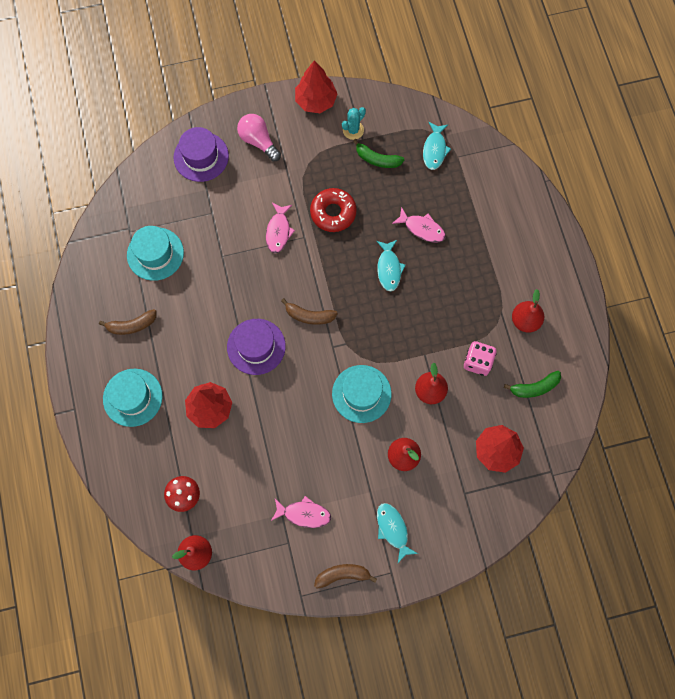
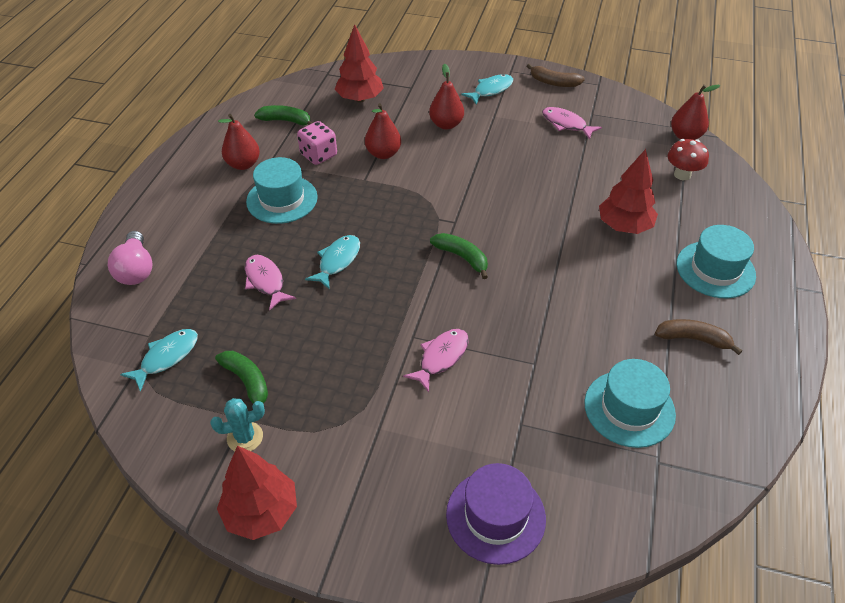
camera: 150 degrees left, 25 degrees down
(256, 346) = (542, 256): purple hat -> none
(258, 141) = (392, 494): pink light bulb -> pink light bulb (136, 270)
(309, 316) = (462, 257): brown banana -> green banana
(333, 213) = (356, 346): red donut -> none
(361, 394) = (452, 177): turquoise hat -> turquoise hat (282, 199)
(393, 529) = (491, 90): turquoise fish -> turquoise fish turned 135 degrees counterclockwise

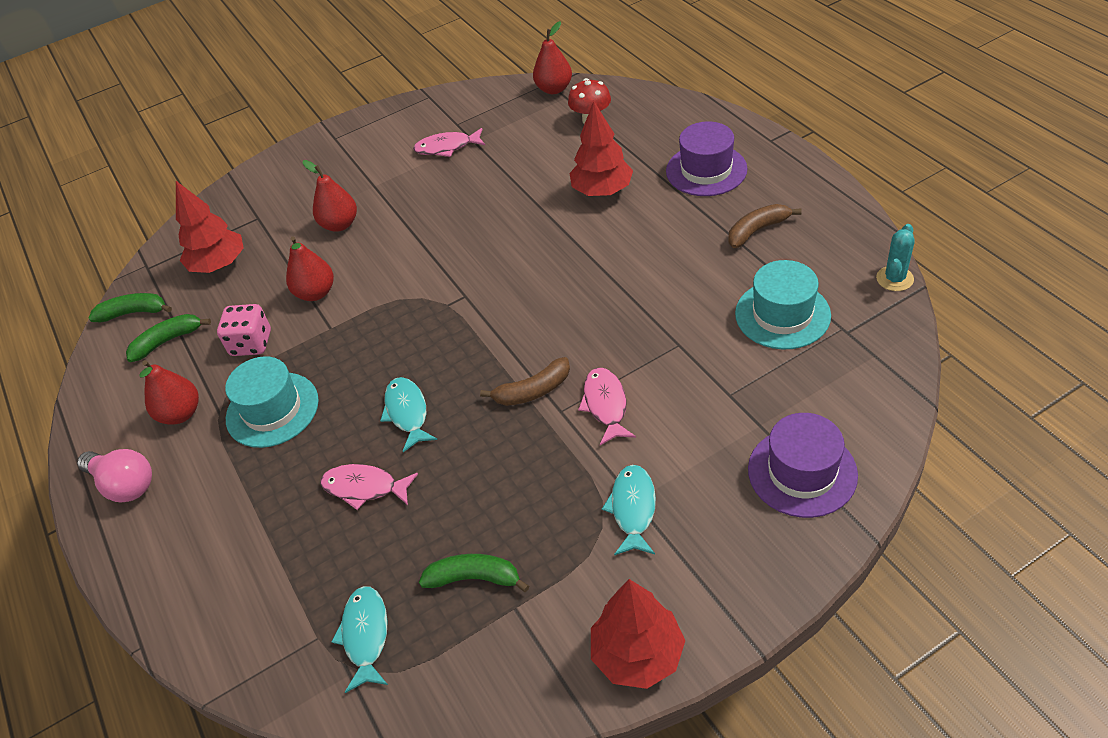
camera: 40 degrees left, 0 degrees up
(136, 270) = (210, 599): pink light bulb -> pink light bulb (125, 484)
(245, 437) = (539, 619): turquoise cactus -> turquoise cactus (894, 279)
(462, 257) = (511, 317): green banana -> green banana (133, 313)
(491, 90) = (339, 167): turquoise fish -> turquoise fish (633, 508)
(554, 82) = (388, 121): brown banana -> brown banana (533, 391)
(715, 269) = (706, 170): turquoise hat -> purple hat

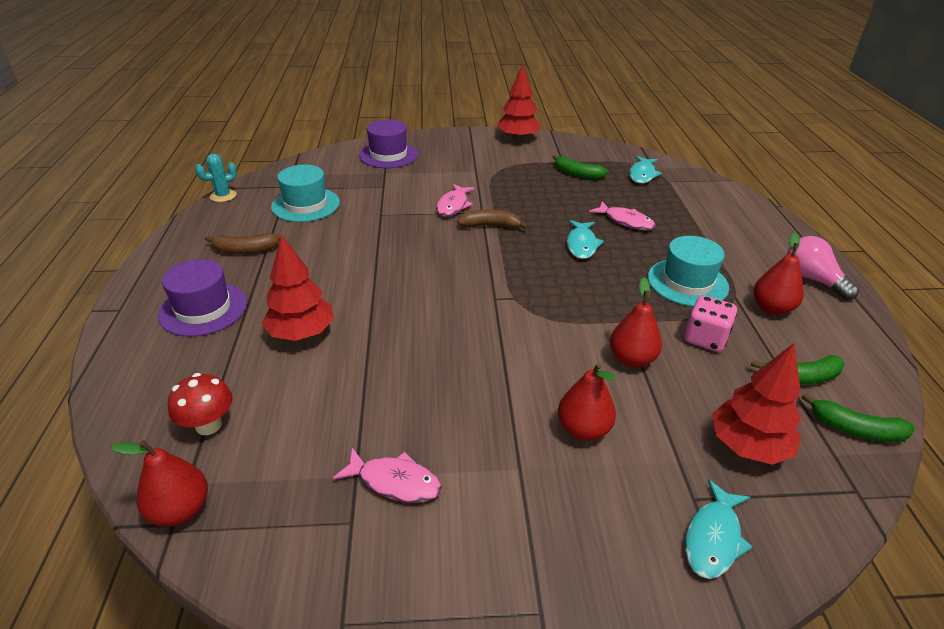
camera: 160 degrees left, 10 degrees down
(633, 508) = (479, 169): turquoise fish -> turquoise fish (713, 538)

